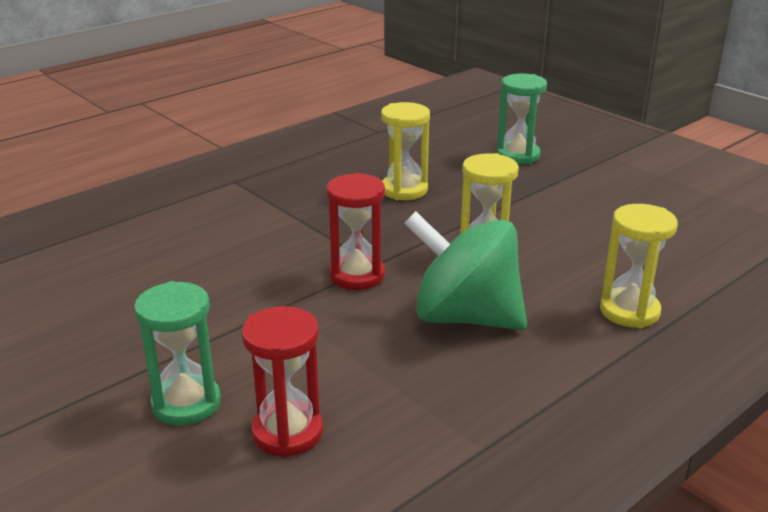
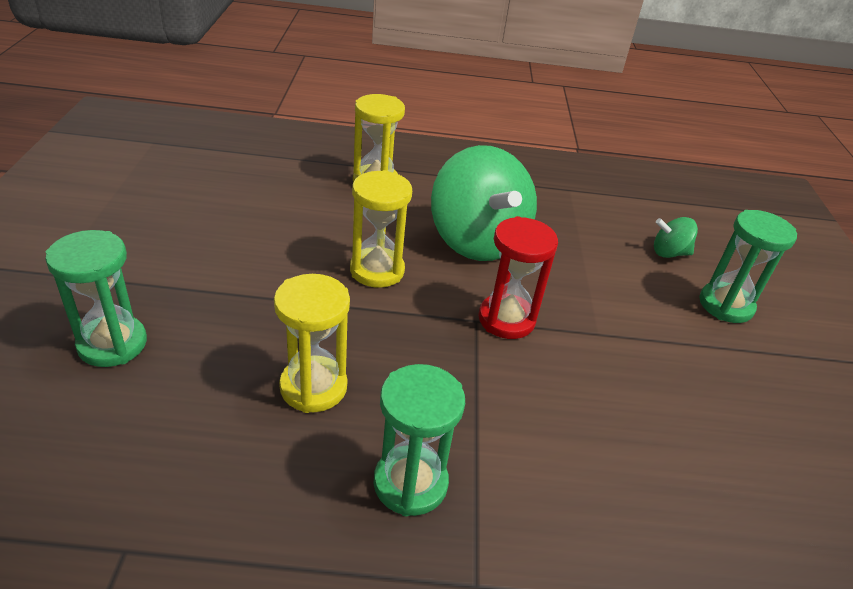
camera: 140 degrees left, 10 degrees up
(287, 432) = (669, 253): red hourglass -> green spinning top
(303, 189) = (410, 483): none -> green hourglass

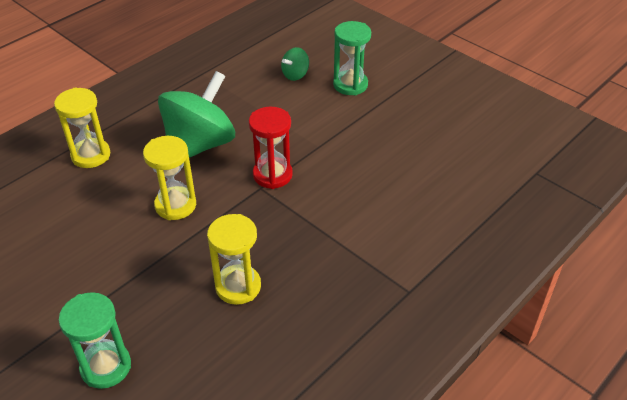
camera: 45 degrees left, 5 degrees up
(410, 483) = (336, 282): green hourglass -> none
(477, 241) = (200, 145): green spinning top -> green spinning top turned 75 degrees counterclockwise

